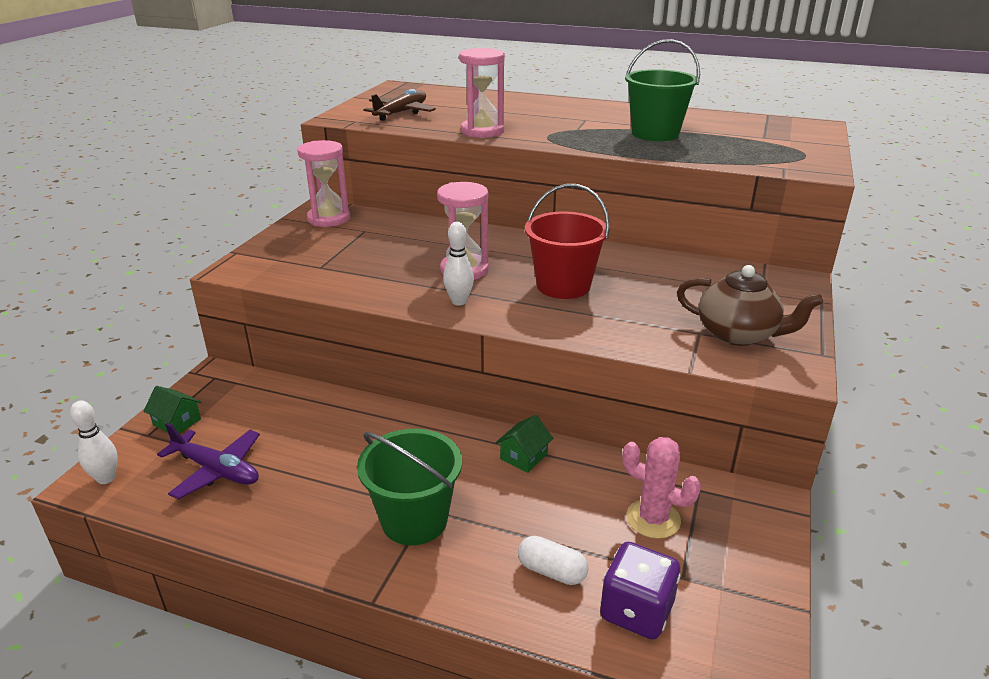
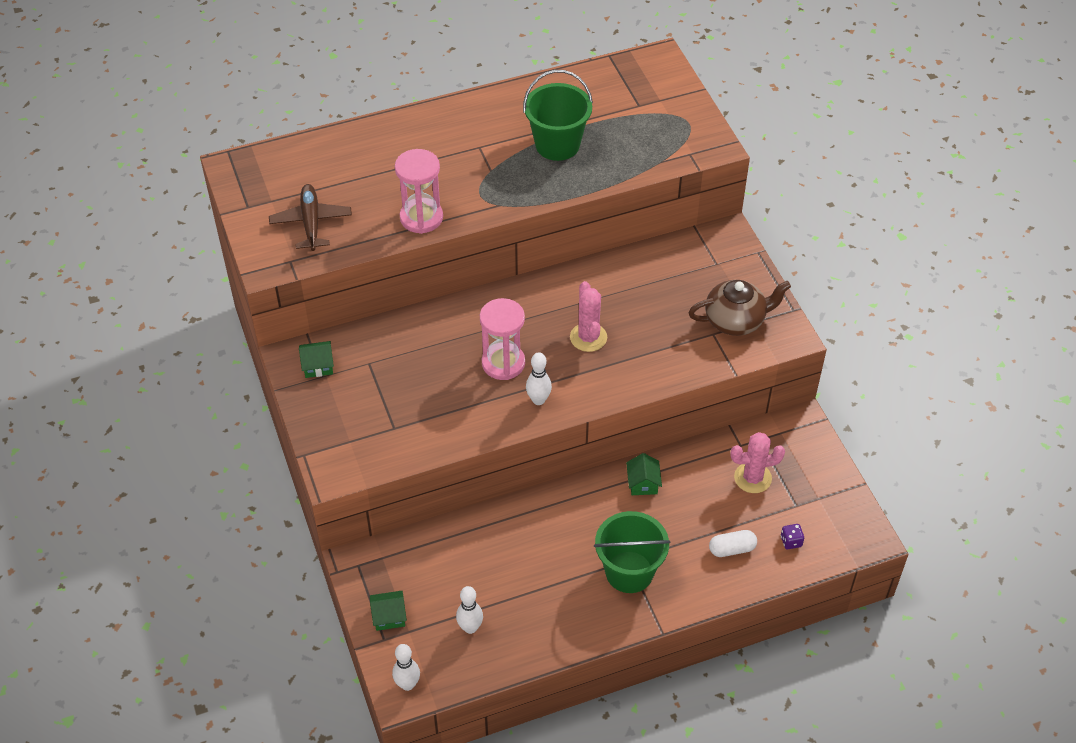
camera: 40 degrees left, 20 degrees up
(217, 470) = (470, 628): purple plane -> white bowling pin
(329, 219) = (318, 366): pink hourglass -> green house
(563, 286) = (588, 337): red bucket -> pink cactus
(636, 611) = (791, 541): purple dice -> purple dice, size x0.48

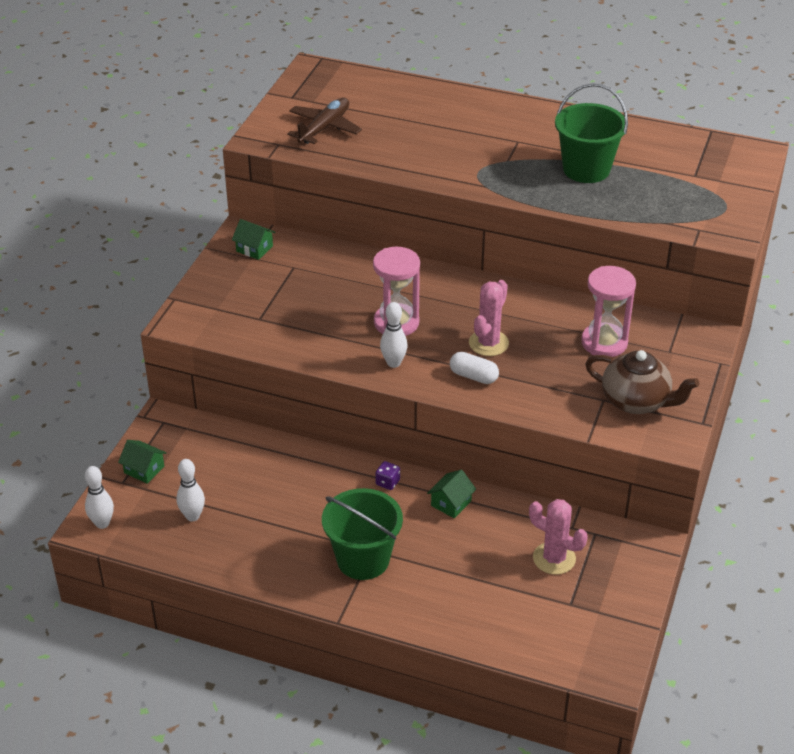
camera: 40 degrees right, 10 degrees down
(421, 218) = (411, 164): pink hourglass -> pink hourglass (604, 342)
(732, 549) = (471, 599): white capsule -> white capsule (473, 376)
(791, 541) = (532, 628): purple dice -> purple dice (387, 482)

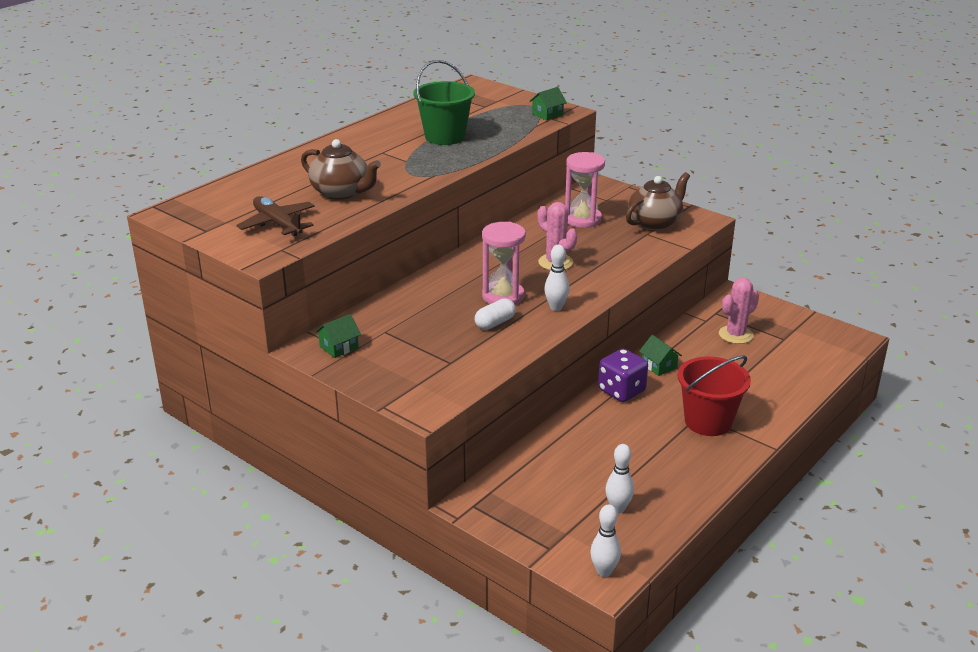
camera: 70 degrees left, 10 degrees down
(144, 469) = (538, 530): green house -> green house (547, 114)
(363, 559) = (708, 421): green bucket -> red bucket
(387, 482) = (621, 391): purple dice -> purple dice, size x2.09
(409, 143) = (341, 192): none -> brown teapot
(473, 376) = (593, 277): white capsule -> white capsule (495, 323)

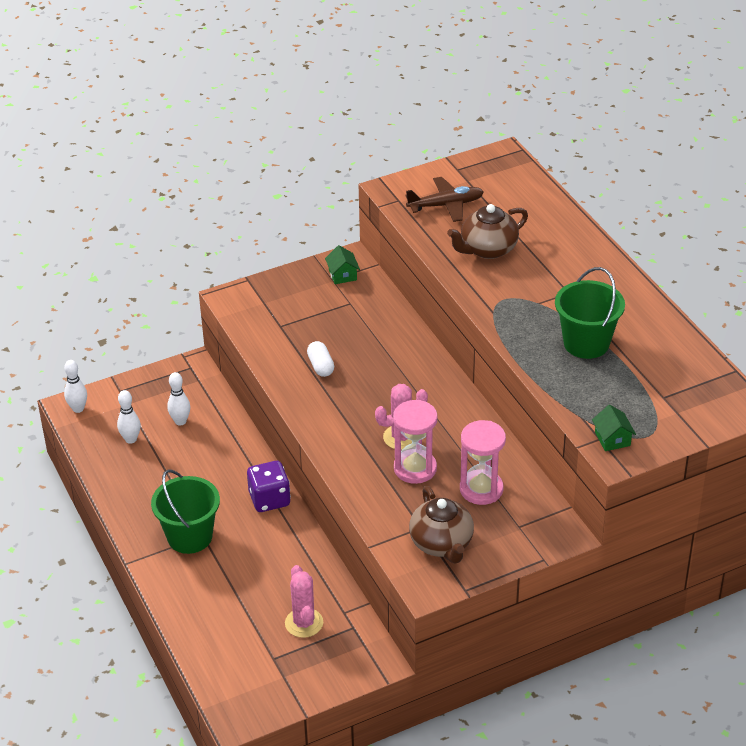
camera: 115 degrees right, 10 degrees up
(503, 296) = (361, 384): pink hourglass -> pink hourglass (415, 468)
(556, 307) = (321, 410): white bowling pin -> white bowling pin (180, 421)
(659, 366) = (290, 540): green house -> none
(708, 421) = (189, 537): red bucket -> green bucket

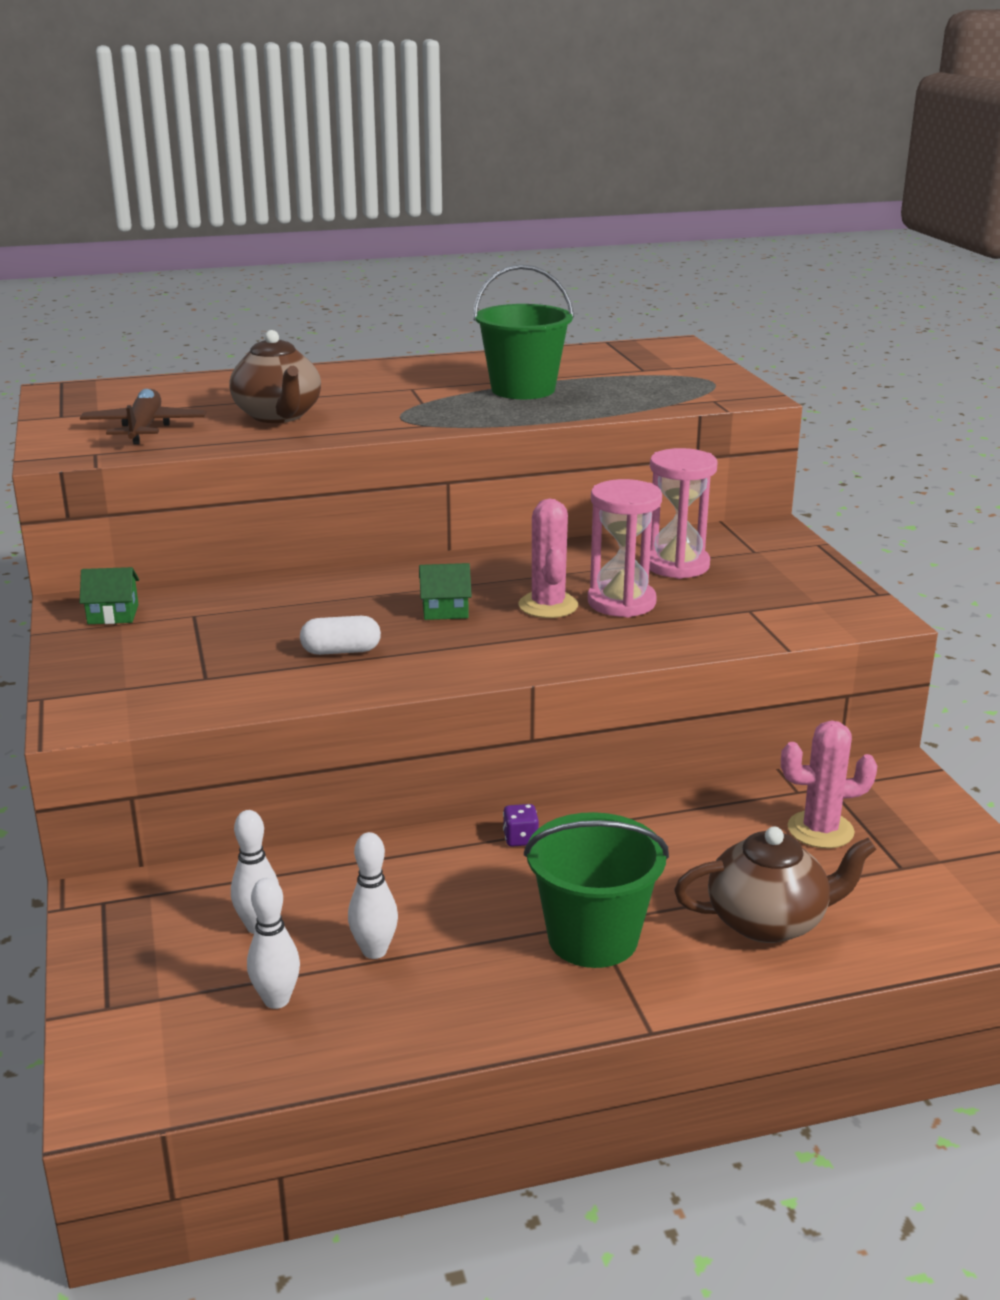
camera: 80 degrees left, 15 degrees down
(78, 409) = (125, 1080): white bowling pin -> white bowling pin (374, 951)
(269, 499) = (520, 839): purple dice -> purple dice, size x0.48
(442, 544) = (786, 599): brown teapot -> brown teapot (769, 921)
(612, 439) = (716, 395): green house -> green house (445, 610)

